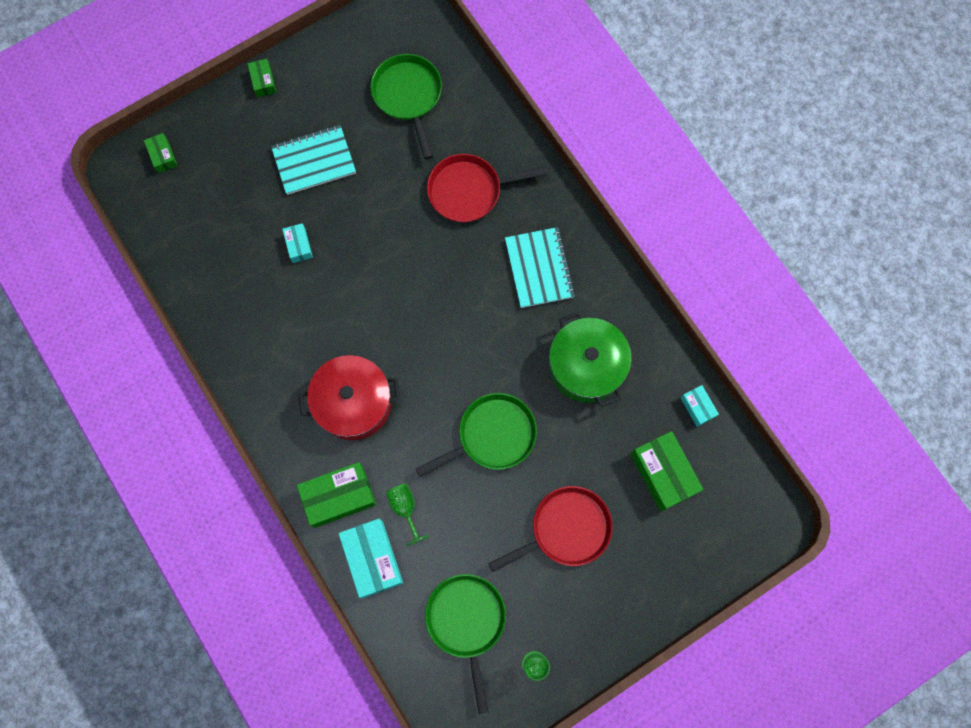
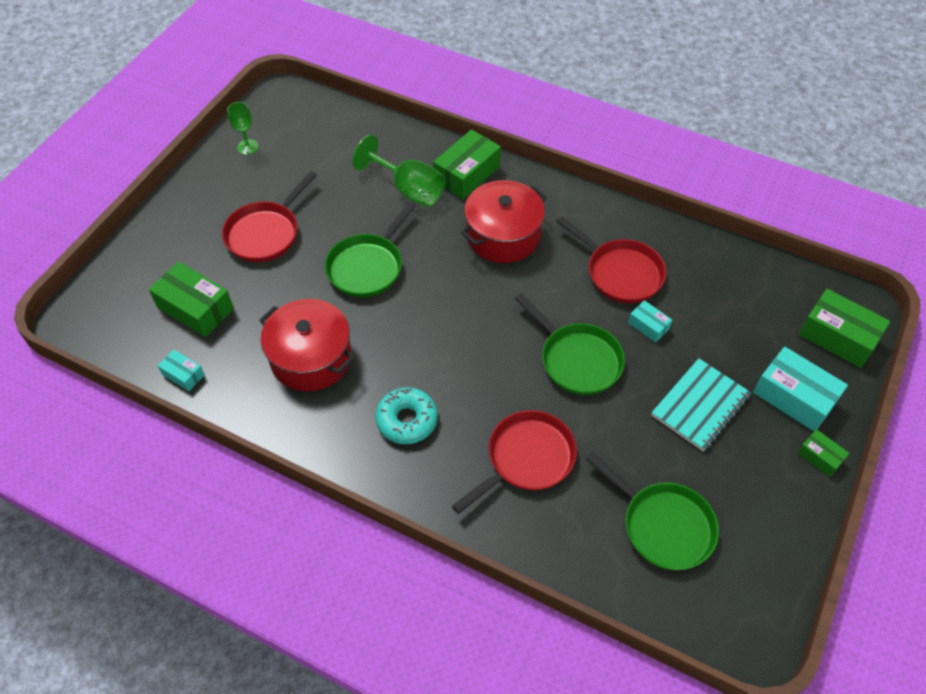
camera: 150 degrees right, 20 degrees down
(163, 156) = (838, 337): green box -> green box, size x1.90
(282, 307) = (620, 273): none -> red pan
(372, 559) = (412, 151): turquoise box -> turquoise box (794, 397)
(405, 508) = (409, 189): green goblet -> green goblet, size x1.71
(466, 622) = (315, 148): green pan -> green pan (577, 359)
(539, 268) = (407, 420): turquoise notebook -> turquoise donut
(586, 366) = (311, 358): green pot -> red pot

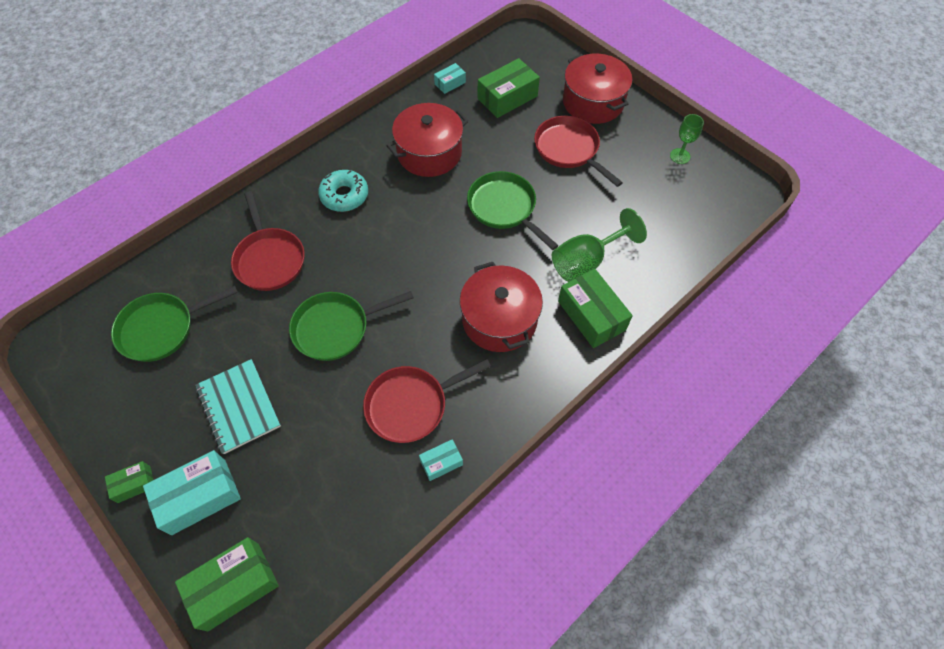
camera: 110 degrees right, 5 degrees up
(184, 228) = (593, 102): none -> red pot
(648, 326) = (340, 402): turquoise box -> turquoise box (441, 462)

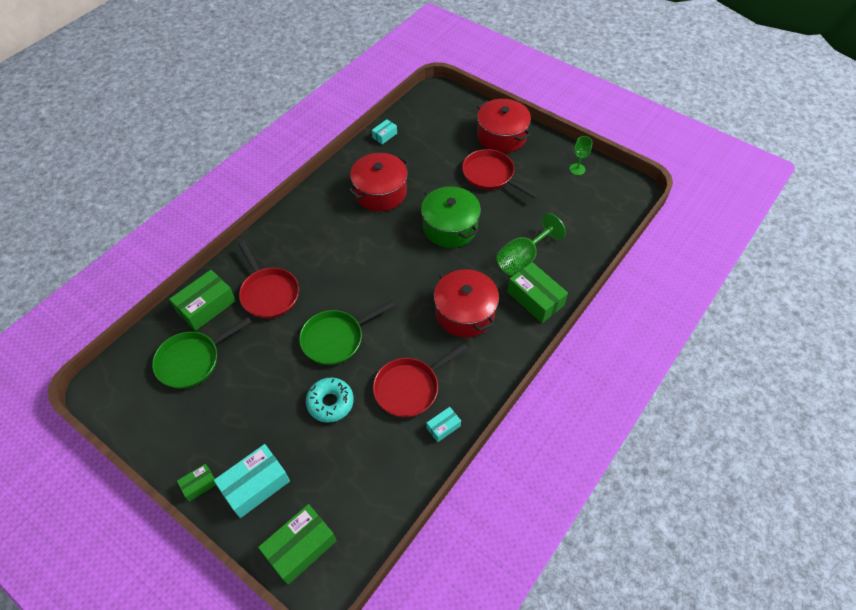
camera: 10 degrees left, 5 degrees down
(239, 407) = (271, 411): turquoise notebook -> none
(344, 196) = (319, 235): turquoise donut -> turquoise donut (330, 403)
(504, 208) = (450, 227): green pan -> green pot
(507, 97) = (433, 141): green box -> green box (206, 306)

